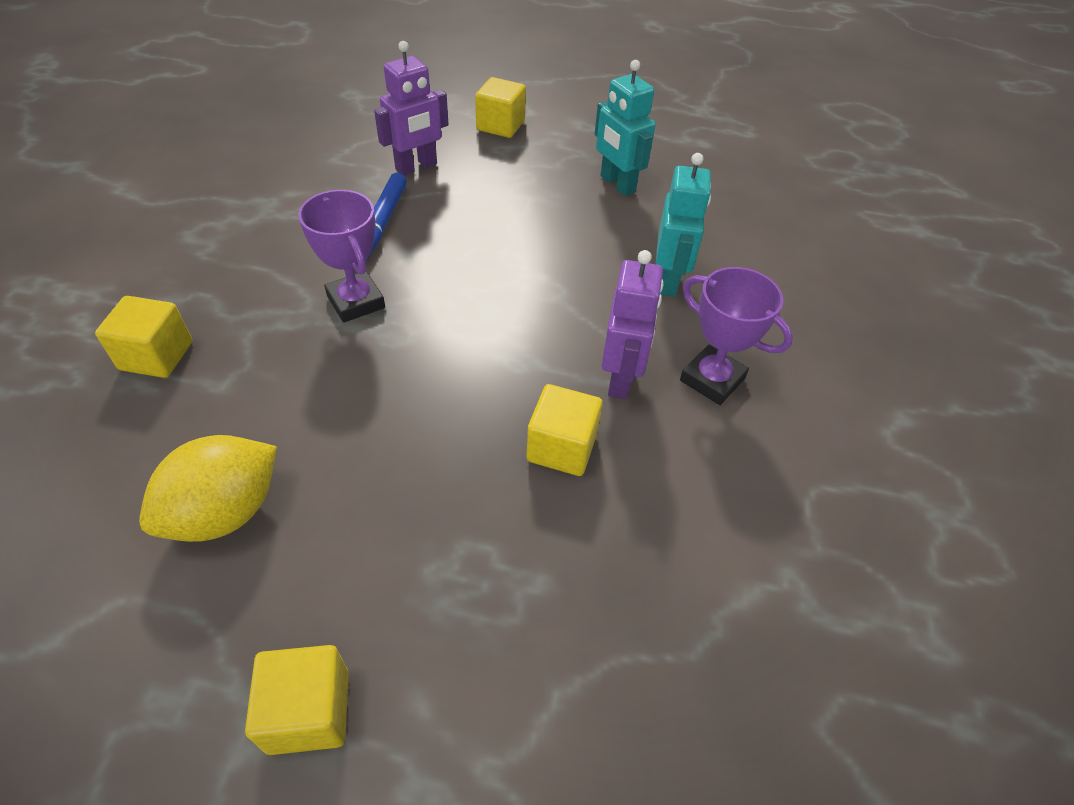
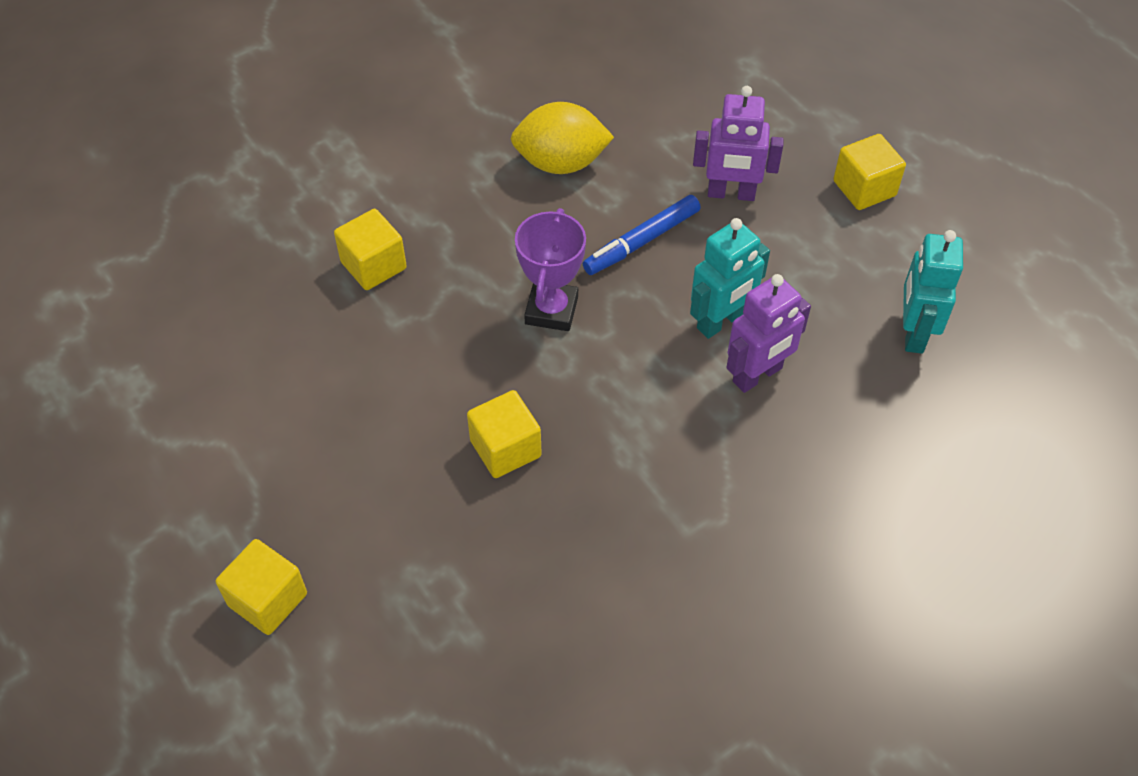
camera: 45 degrees right, 5 degrees up
(225, 512) = (323, 428): yellow lemon -> yellow lemon (561, 163)
(562, 447) = (588, 552): yellow cube -> yellow cube (505, 448)
(621, 378) = (697, 531): purple robot -> purple robot (758, 375)
(669, 280) = (845, 471): turquoise robot -> turquoise robot (721, 321)
(712, 379) = (775, 590): purple trophy -> none

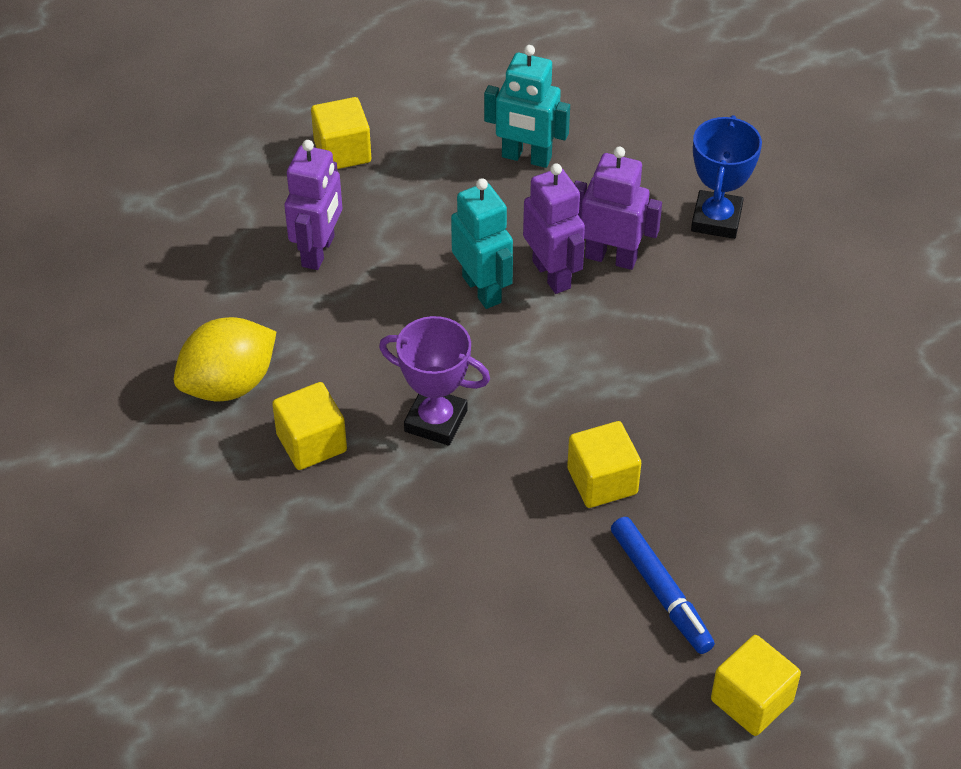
camera: 80 degrees left, 5 degrees down
(373, 265) = (332, 574): yellow cube -> yellow cube (311, 443)
(561, 163) = (229, 384): yellow lemon -> yellow lemon turned 45 degrees clockwise
(641, 241) = (363, 333): blue marker -> blue marker (660, 591)
(797, 423) = (611, 257): none -> purple robot
(886, 515) = (716, 219): none -> blue trophy

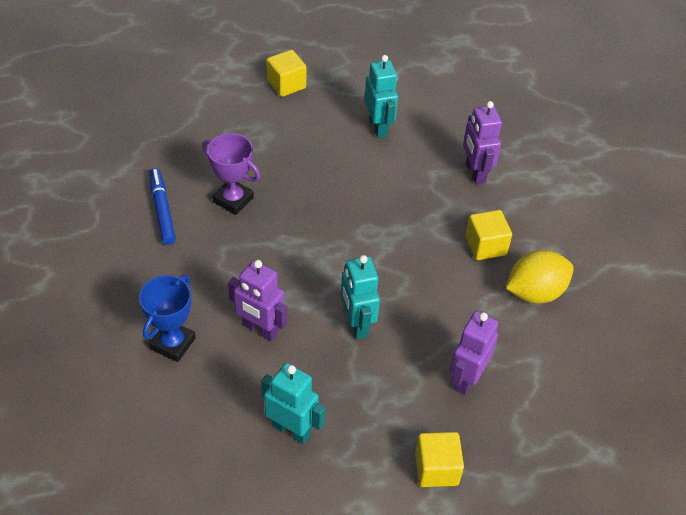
camera: 170 degrees left, 0 degrees up
(436, 421) = (408, 243): purple trophy -> purple trophy (233, 200)
(541, 637) = (378, 127): none -> turquoise robot
(552, 274) = (305, 325): purple robot -> purple robot (475, 173)
(602, 481) = (320, 191): yellow cube -> none
(660, 591) = (310, 135): blue marker -> blue marker (162, 210)

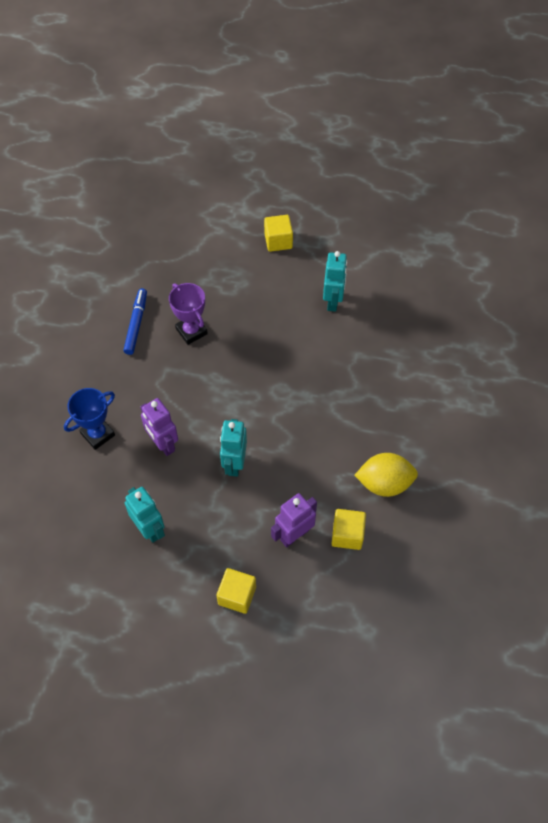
camera: 25 degrees right, 10 degrees up
(475, 173) = (391, 365): purple robot -> none
(485, 246) = (366, 431): yellow cube -> yellow cube (347, 535)

